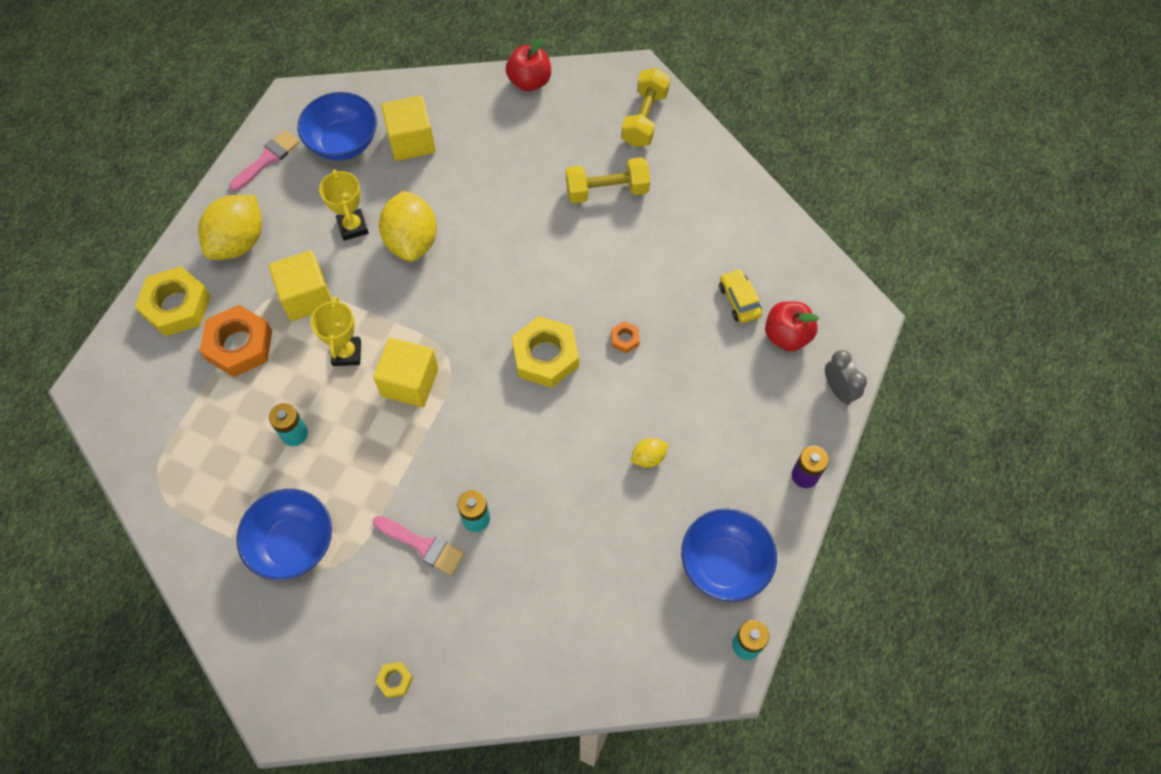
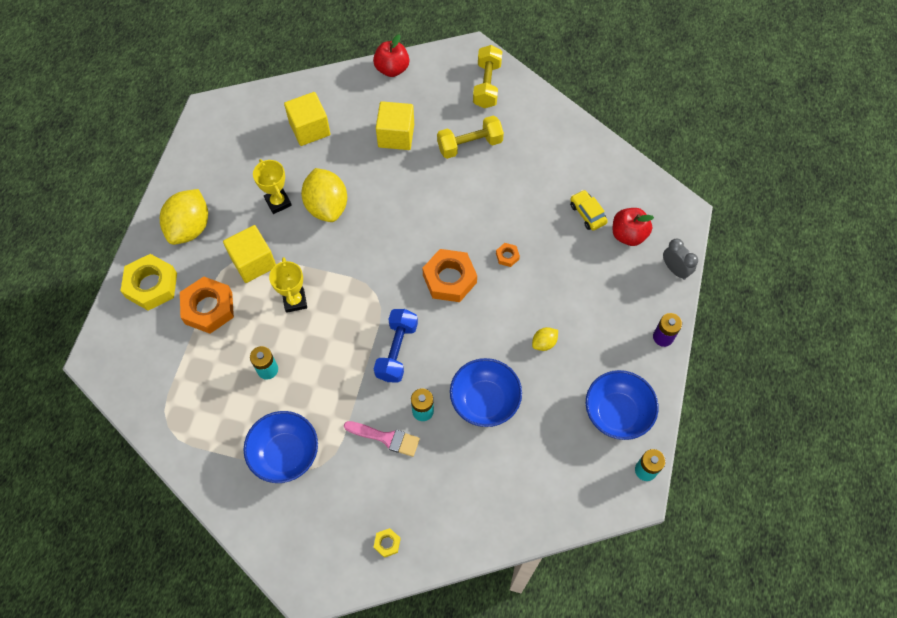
camera: 10 degrees left, 0 degrees up
(267, 159) = (198, 159): pink brush -> none
(343, 142) = (256, 137): blue bowl -> blue bowl (484, 401)
(410, 382) = (349, 315): yellow cube -> yellow cube (396, 135)
(459, 437) = (396, 351): none -> blue dumbbell
(545, 356) = (449, 279): yellow nut -> orange nut

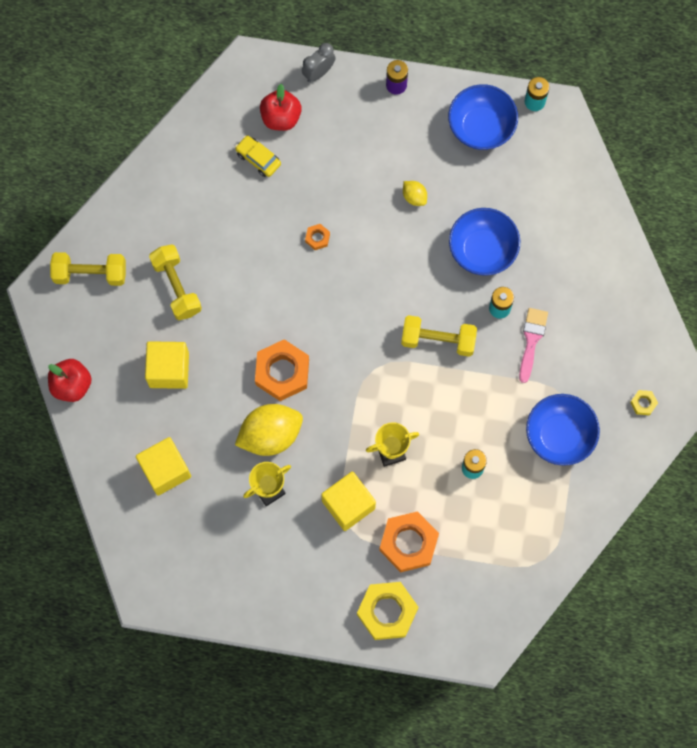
camera: 95 degrees left, 10 degrees up
(190, 228) = (310, 584): yellow lemon -> none
(387, 543) = (633, 328): yellow nut -> yellow nut (643, 403)
(396, 351) = (438, 340): blue dumbbell -> yellow dumbbell
(449, 279) = (350, 295): orange nut -> orange nut (282, 372)
(587, 214) = (258, 159): yellow car -> yellow car turned 75 degrees clockwise

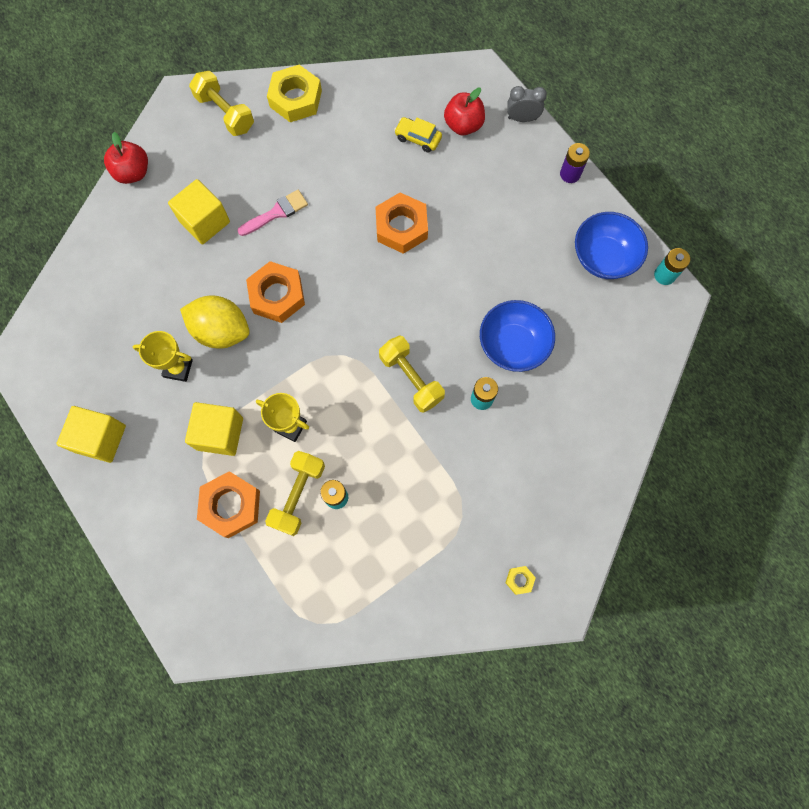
camera: 45 degrees right, 0 degrees up
(165, 470) = (127, 286): yellow cube -> yellow cube (100, 439)
(176, 287) = (270, 172): yellow dumbbell -> yellow dumbbell (298, 495)
(258, 159) = (418, 138): yellow car -> yellow car turned 60 degrees counterclockwise
(317, 238) = (401, 227): orange nut -> orange nut, size x2.23
(387, 612) = (161, 541): yellow nut -> yellow nut (295, 99)
(414, 197) = (501, 261): yellow lemon -> none
(531, 340) = (481, 446): pink brush -> pink brush (276, 213)
(559, 435) = (427, 539): blue bowl -> none

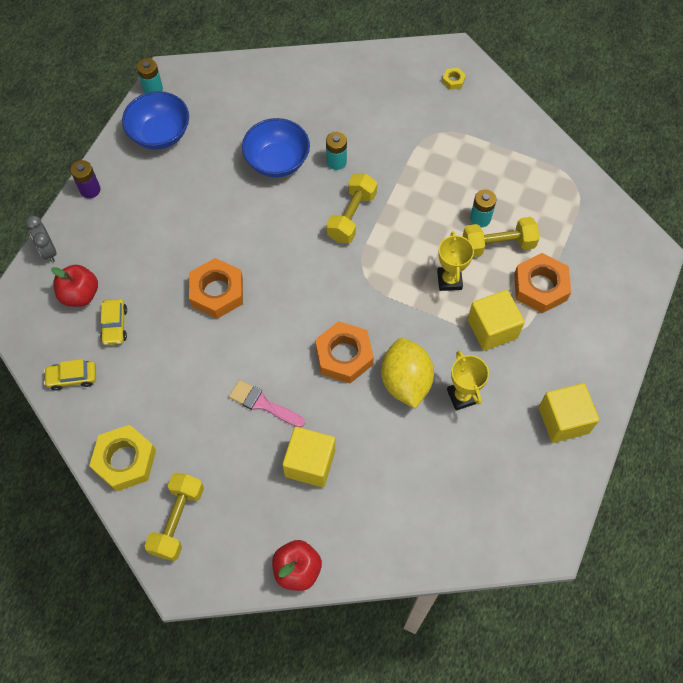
camera: 120 degrees left, 10 degrees down
(389, 91) = (72, 377): none -> yellow car

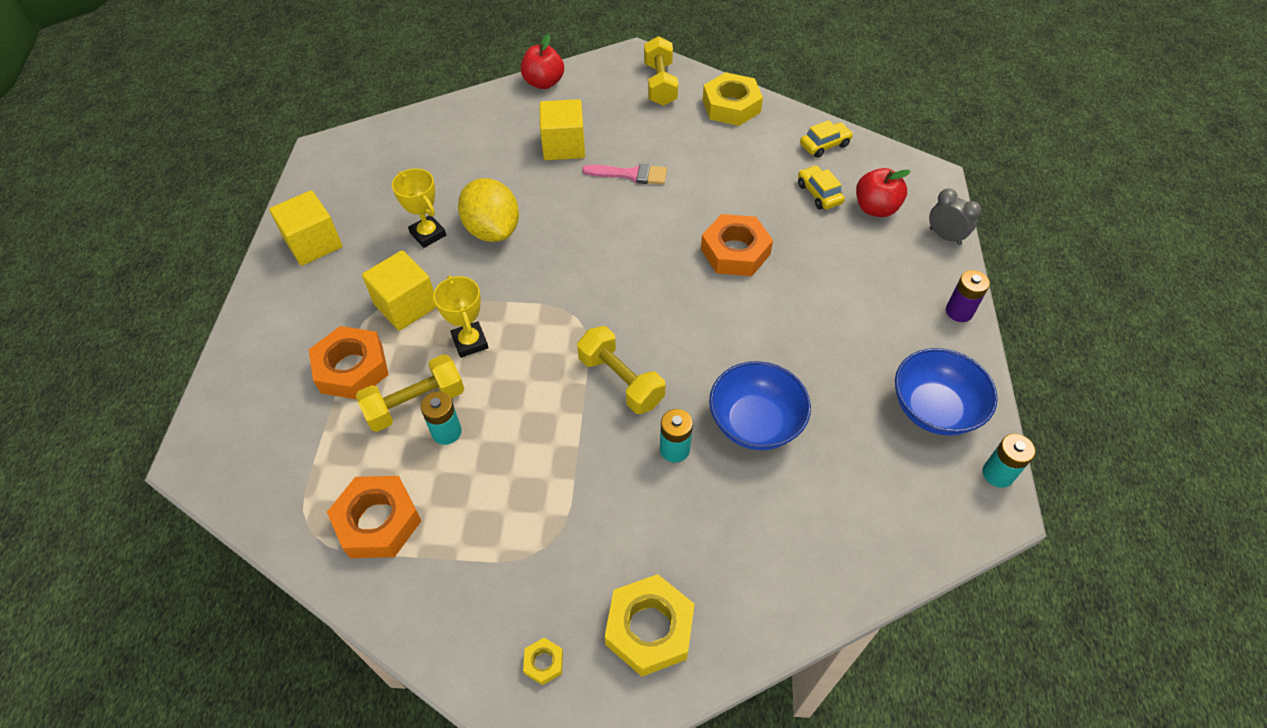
camera: 160 degrees right, 10 degrees down
(344, 356) = (567, 234): orange nut -> orange nut (378, 521)
(351, 216) = (620, 381): yellow dumbbell -> yellow dumbbell turned 45 degrees counterclockwise
(392, 78) = (649, 628): none -> yellow nut

